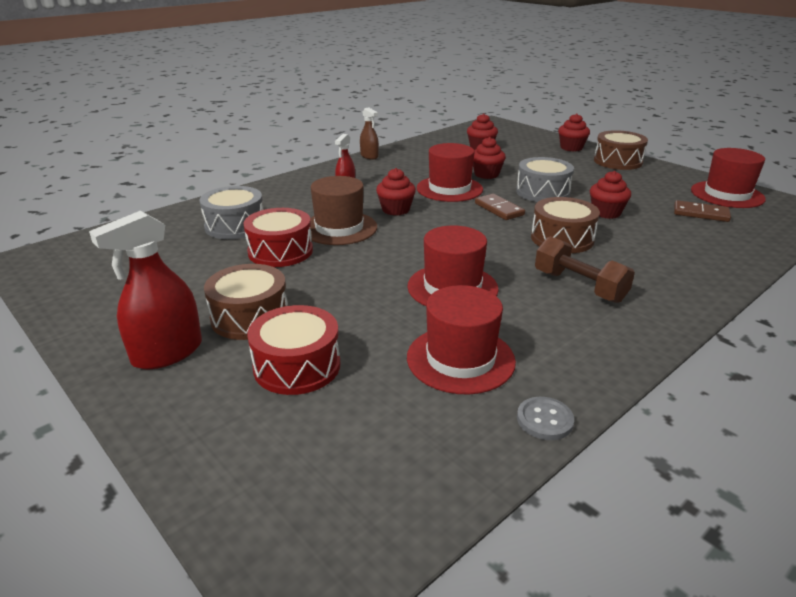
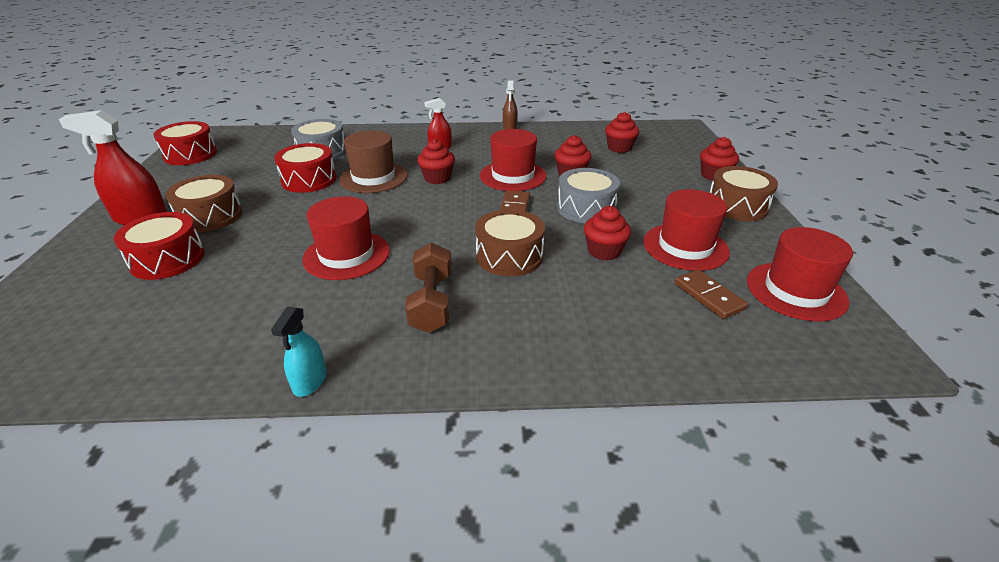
camera: 40 degrees right, 5 degrees up
(70, 280) = (190, 154): none -> red drum
(460, 359) = (242, 308): red hat -> red hat (685, 247)
(544, 420) = (192, 382): grey button -> none
(616, 368) = (310, 381): none -> turquoise spray bottle

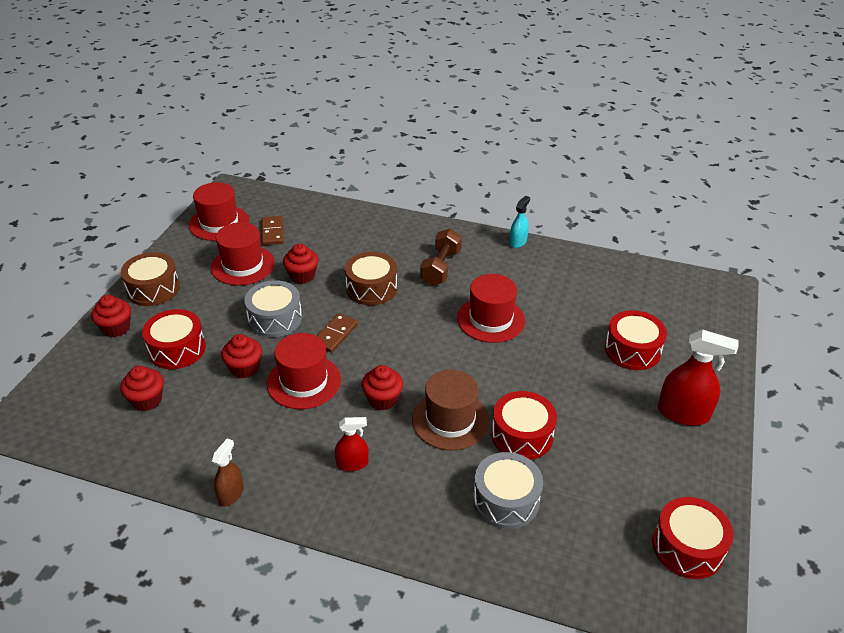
camera: 160 degrees left, 5 degrees up
(210, 216) = (615, 398): brown drum -> none
(642, 174) = (177, 349): none -> red drum

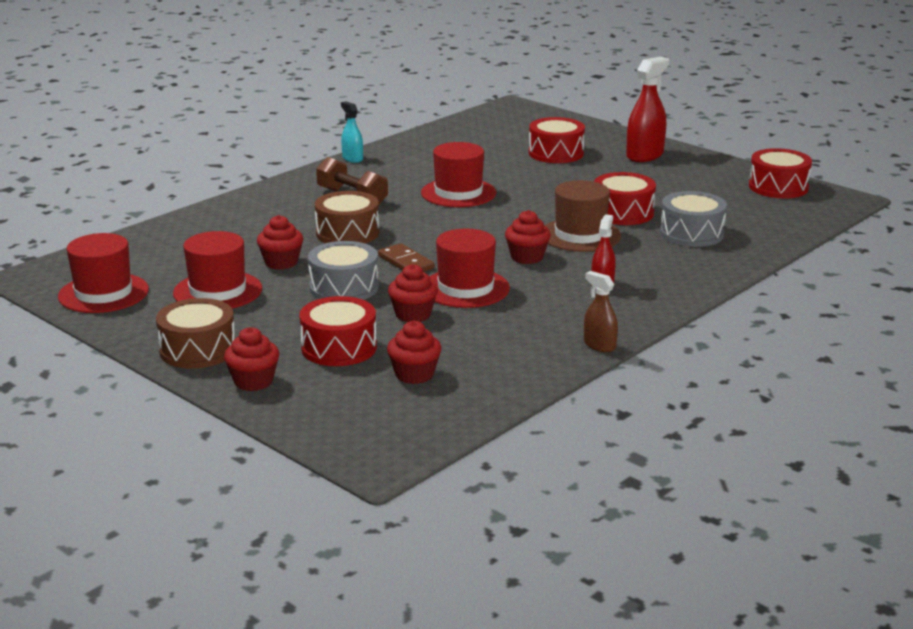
camera: 65 degrees left, 15 degrees down
(273, 232) = (170, 265): brown domino -> none

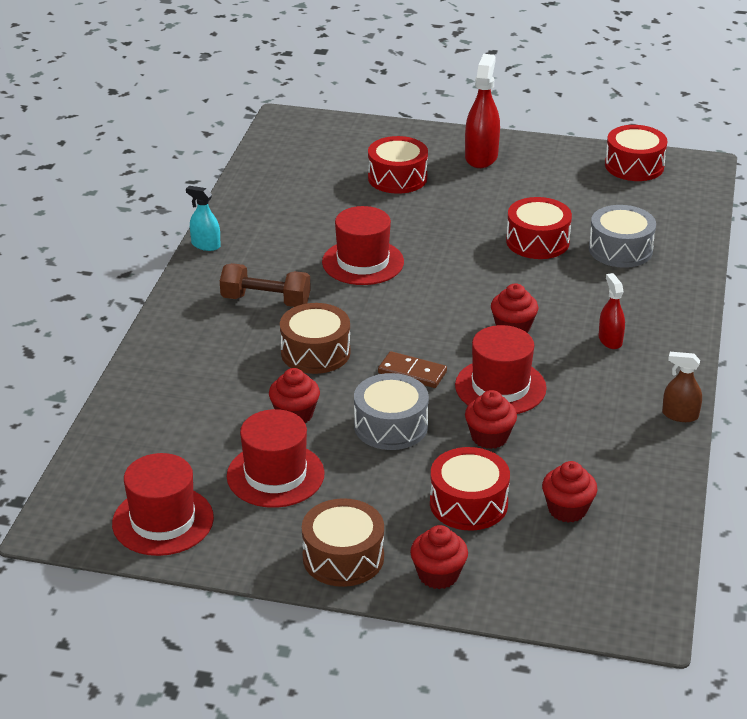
camera: 30 degrees left, 10 degrees up
(580, 235) = (530, 283): brown hat -> none

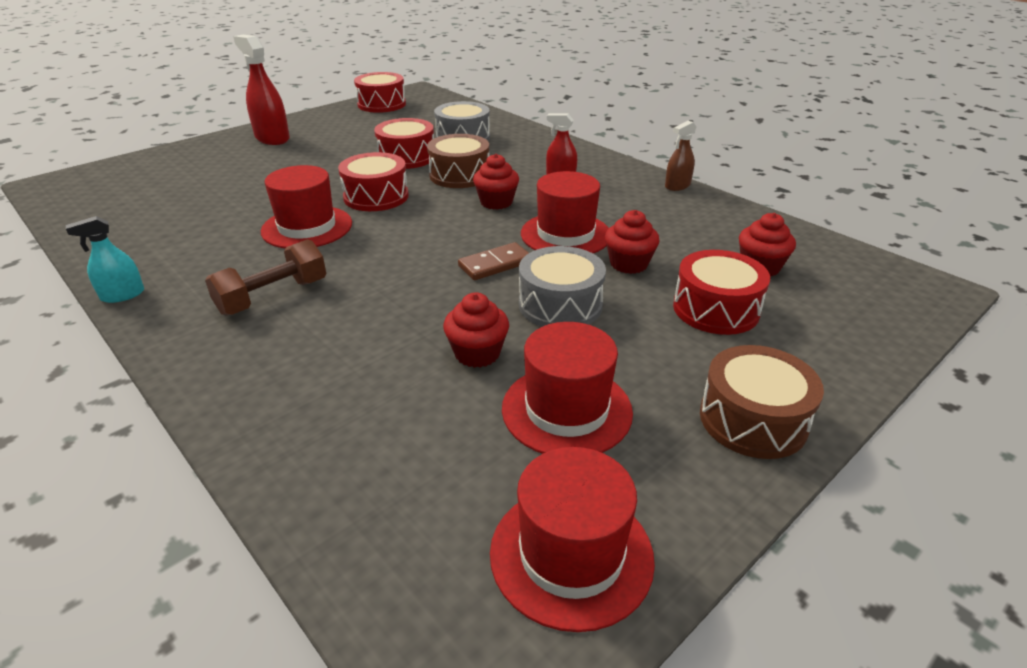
camera: 55 degrees left, 0 degrees up
(315, 352) = (395, 301): brown drum -> brown drum (459, 175)
(397, 178) = (229, 173): red drum -> red drum (376, 196)
(438, 575) = (818, 368): red cupcake -> none

